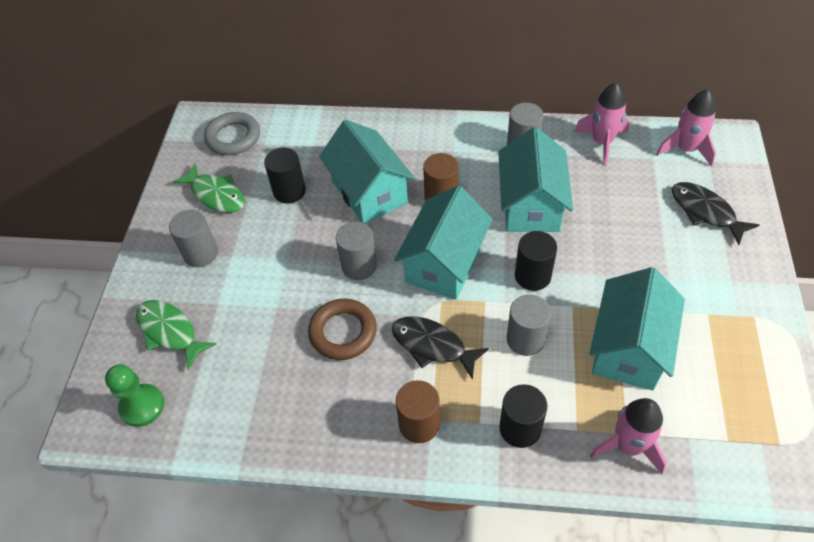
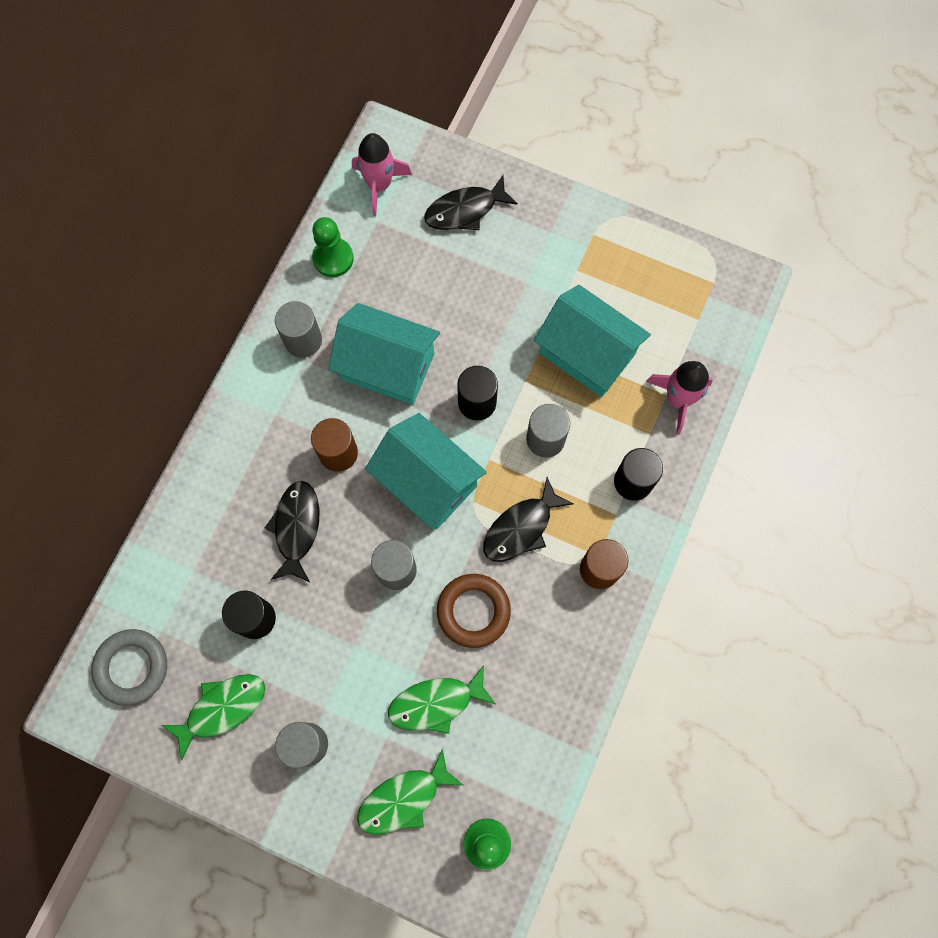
camera: 75 degrees left, 20 degrees up
(255, 329) = (436, 703): none -> green fish
(369, 192) = (297, 528): turquoise house -> black fish
(602, 142) = (333, 258): pink rocket -> green pawn

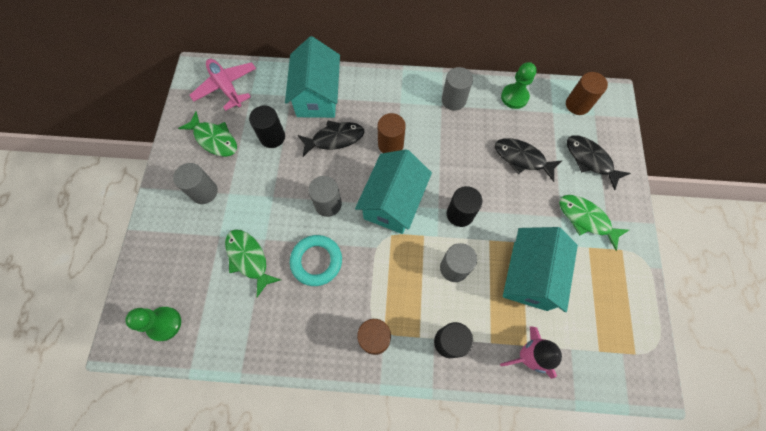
camera: 70 degrees right, 5 degrees down
(132, 667) = (226, 87): grey ring -> pink plane
(379, 185) = (577, 105): pink rocket -> brown cylinder
(388, 366) = (459, 152): turquoise house -> turquoise house (317, 96)
(404, 798) = (183, 260): green fish -> green fish (586, 219)
(473, 611) = (316, 261): brown ring -> turquoise ring
(521, 528) = (384, 273): black fish -> black fish (522, 158)

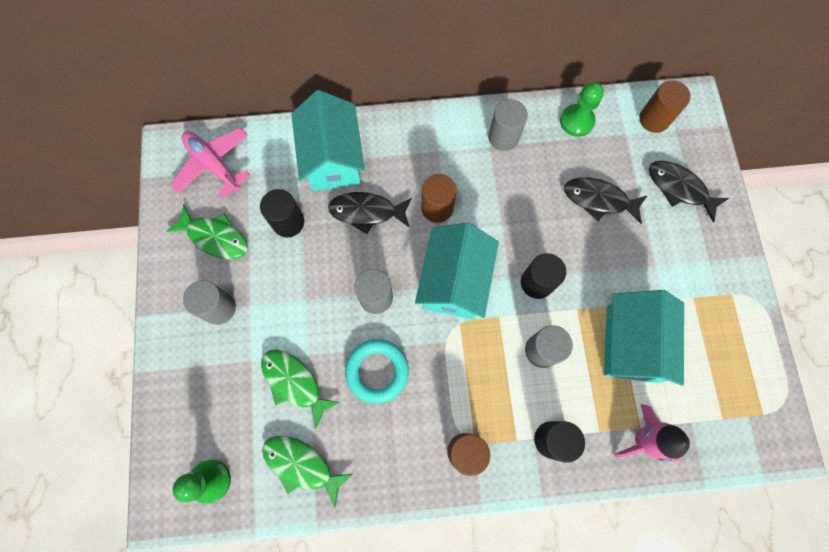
camera: 10 degrees left, 5 degrees up
(335, 139) = (366, 212): black fish -> black fish turned 150 degrees counterclockwise
(586, 219) = (685, 263): green fish -> green fish (301, 465)

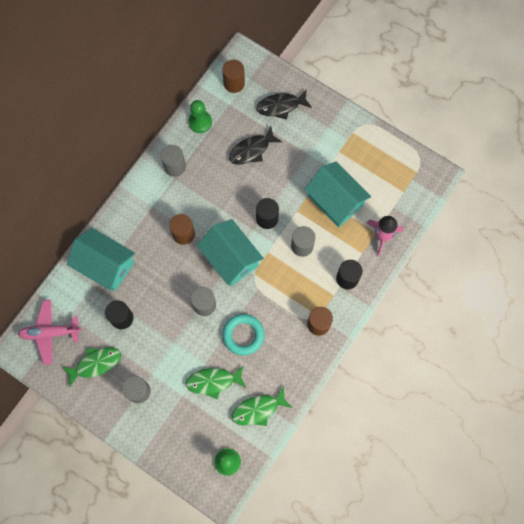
camera: 50 degrees left, 0 degrees up
(366, 212) = (153, 272): black fish -> none

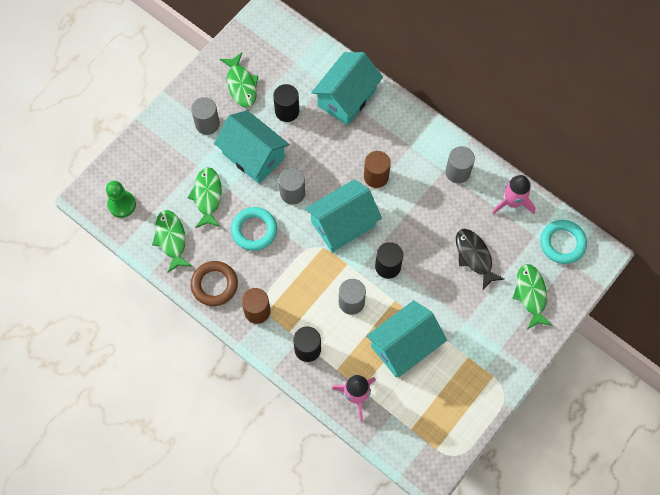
camera: 95 degrees right, 5 degrees down
(50, 333) = (279, 44): pink plane -> none
(169, 344) = (253, 156): none -> turquoise house
(200, 122) = (512, 202): green pawn -> pink rocket
(234, 83) = (562, 243): brown cylinder -> turquoise ring
(281, 106) = (531, 294): black fish -> green fish
(298, 364) = (214, 285): none -> brown ring

